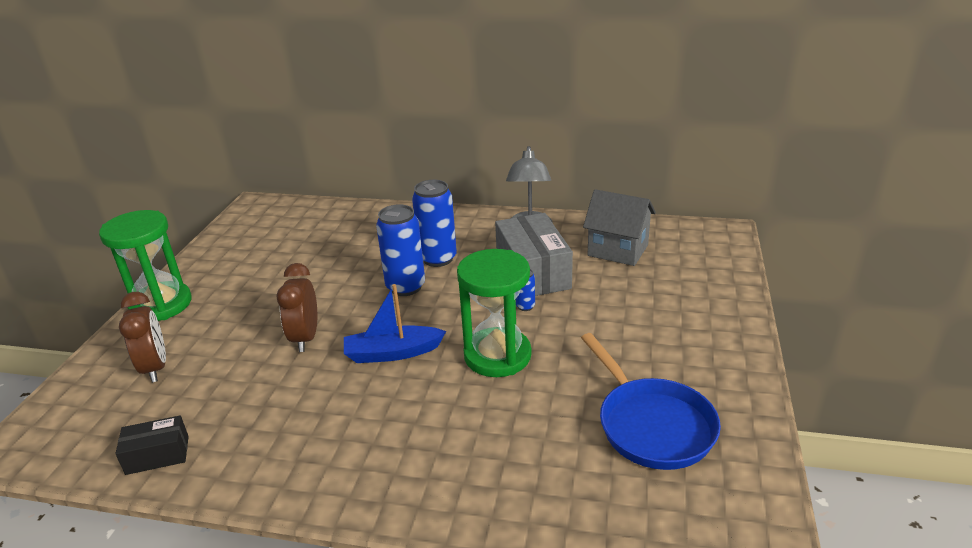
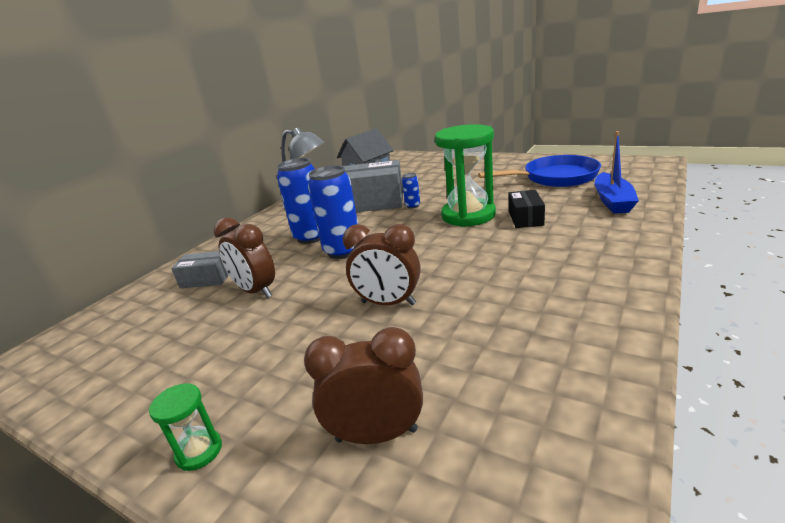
camera: 70 degrees left, 5 degrees down
(157, 455) = (574, 405): black box -> black box (525, 218)
(161, 305) = (199, 451): green hourglass -> green hourglass, size x0.44
(334, 263) = (256, 291): none -> brown clock
(357, 230) = (206, 279): none -> grey box
(392, 353) = (442, 255): blue boat -> blue boat (612, 201)

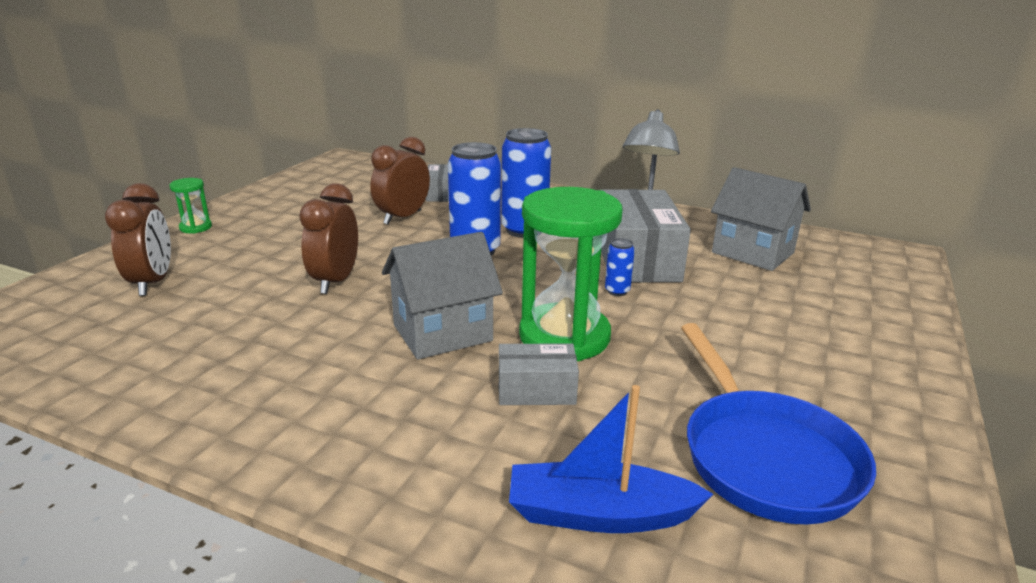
camera: 80 degrees right, 0 degrees up
(470, 248) = (442, 333): none -> grey house
(525, 218) = (536, 390): black box -> grey box

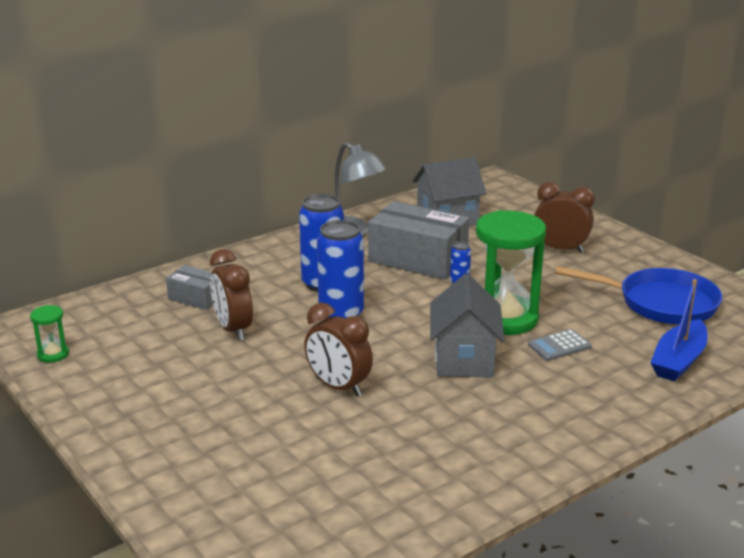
camera: 60 degrees left, 0 degrees up
(152, 283) = (250, 481): brown clock -> brown clock (560, 249)
(195, 227) = (127, 445): green hourglass -> green hourglass (53, 354)
(536, 390) = (559, 346): grey box -> grey calculator

